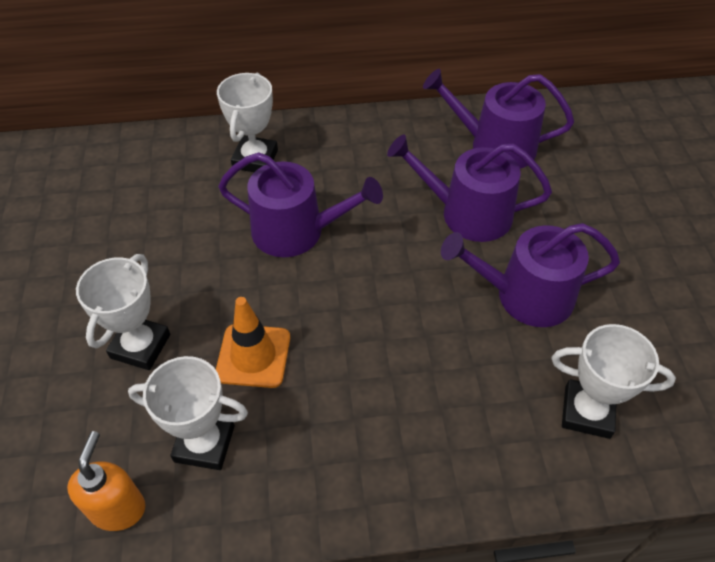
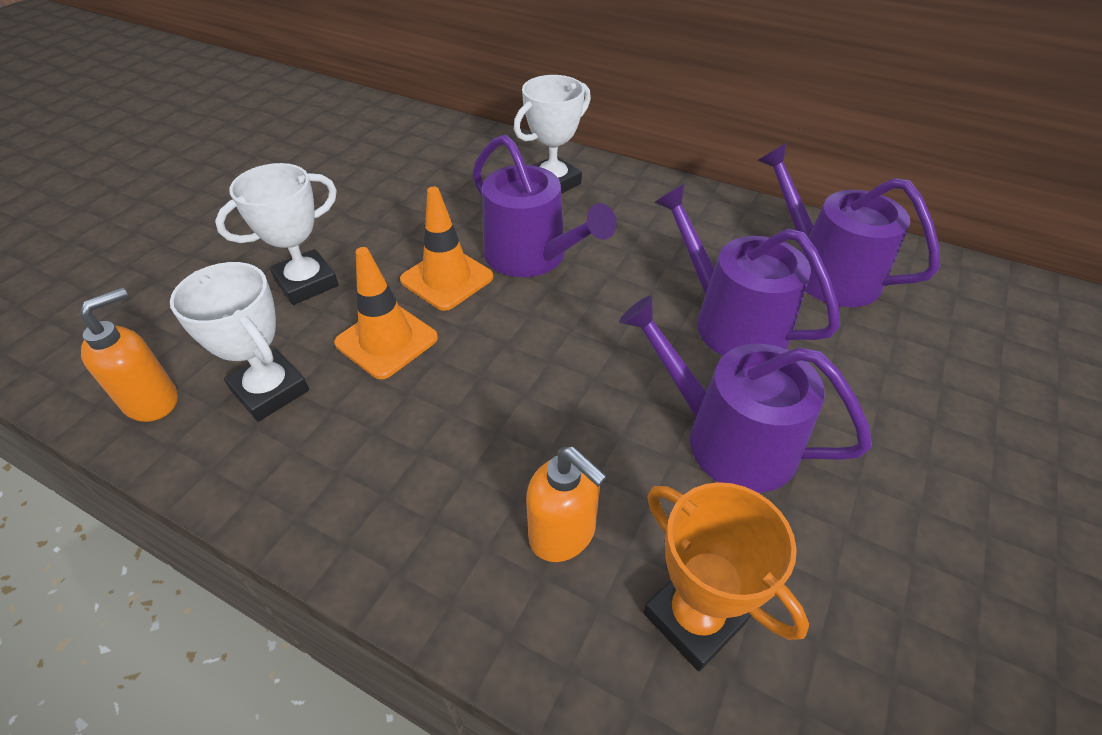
camera: 35 degrees right, 5 degrees down
(250, 283) = (447, 279): none -> orange traffic cone
(484, 412) = (563, 533): none -> orange soap dispenser
(587, 412) = (694, 617): white trophy -> orange trophy

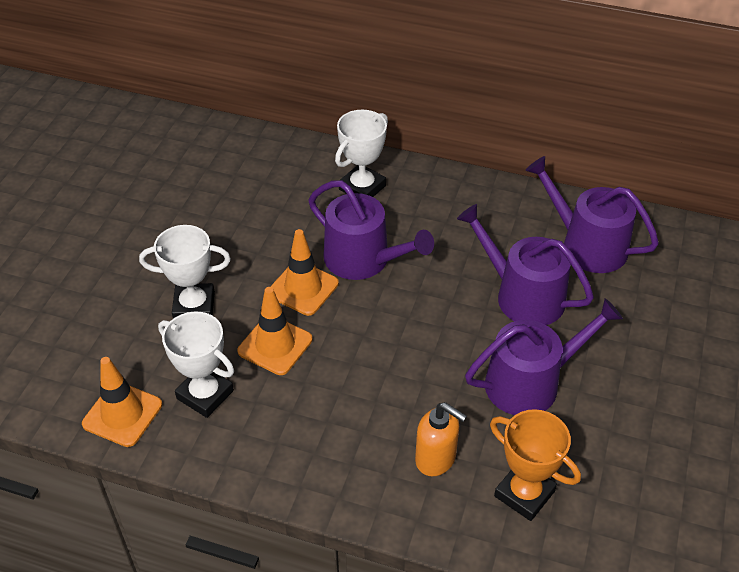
camera: 10 degrees left, 0 degrees up
(152, 401) = (122, 414): orange soap dispenser -> orange traffic cone
(306, 282) = (194, 306): white trophy -> white trophy turned 45 degrees clockwise
(728, 438) = (530, 382): purple watering can -> purple watering can turned 135 degrees clockwise

